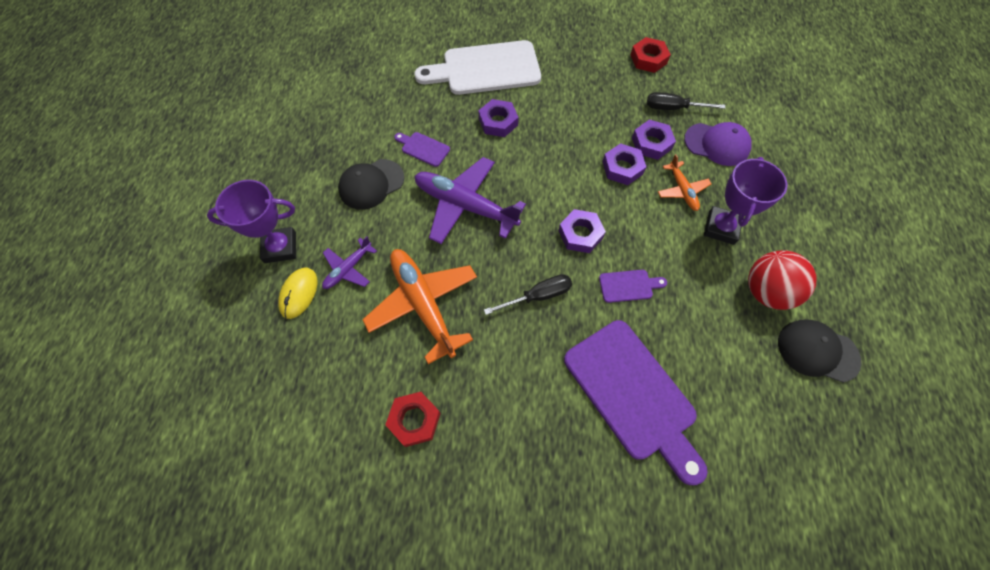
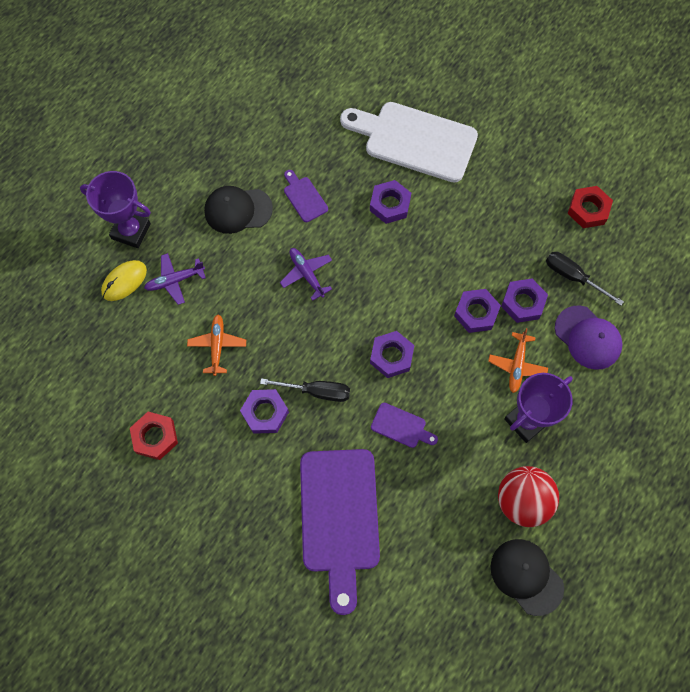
camera: 30 degrees right, 5 degrees up
(423, 304) = (217, 346): orange plane -> orange plane, size x0.52
(465, 206) = (306, 274): purple plane -> purple plane, size x0.52
(505, 339) = (265, 413): none -> purple nut

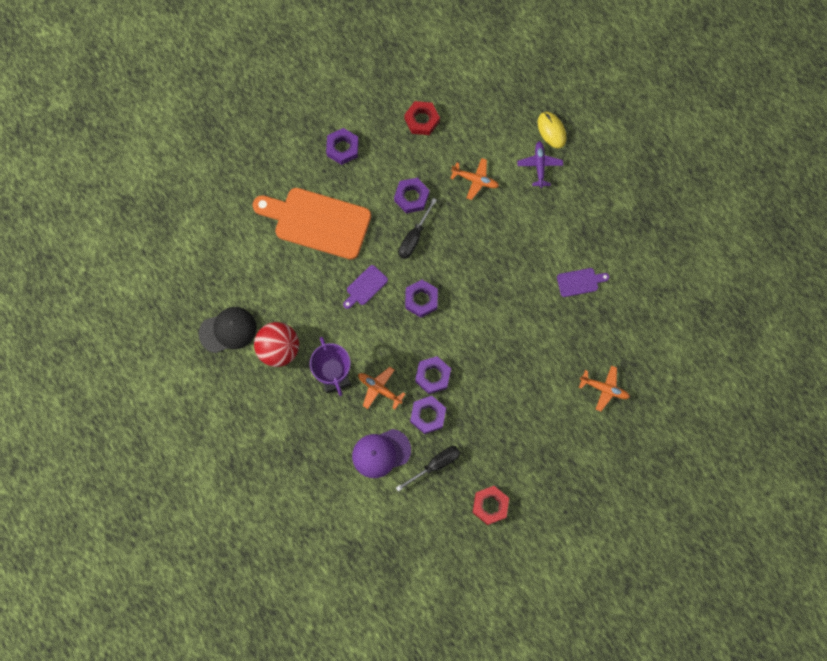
camera: 110 degrees right, 5 degrees up
(131, 231) = (593, 146): purple trophy -> none
(238, 210) = (585, 228): black cap -> none
(306, 274) = (511, 261): purple plane -> none
(339, 518) = (317, 222): purple cutting board -> orange cutting board
(390, 204) = (550, 346): purple nut -> purple nut (342, 148)
(414, 140) = (604, 389): white cutting board -> orange plane

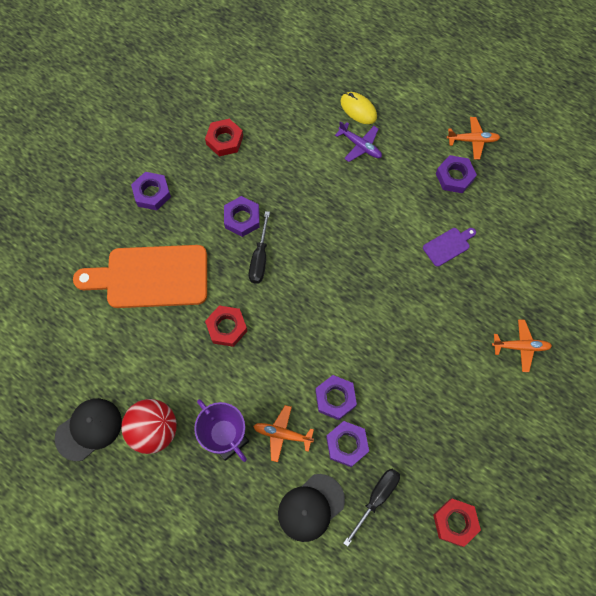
camera: 20 degrees left, 5 degrees down
(365, 287) = (226, 327): purple cutting board -> red nut
(381, 453) = (311, 507): purple cap -> black cap
(421, 300) = (291, 320): purple nut -> purple nut (454, 177)
(475, 180) = (301, 180): orange plane -> orange plane (472, 140)
(539, 165) = (360, 146): purple plane -> purple plane turned 150 degrees clockwise

